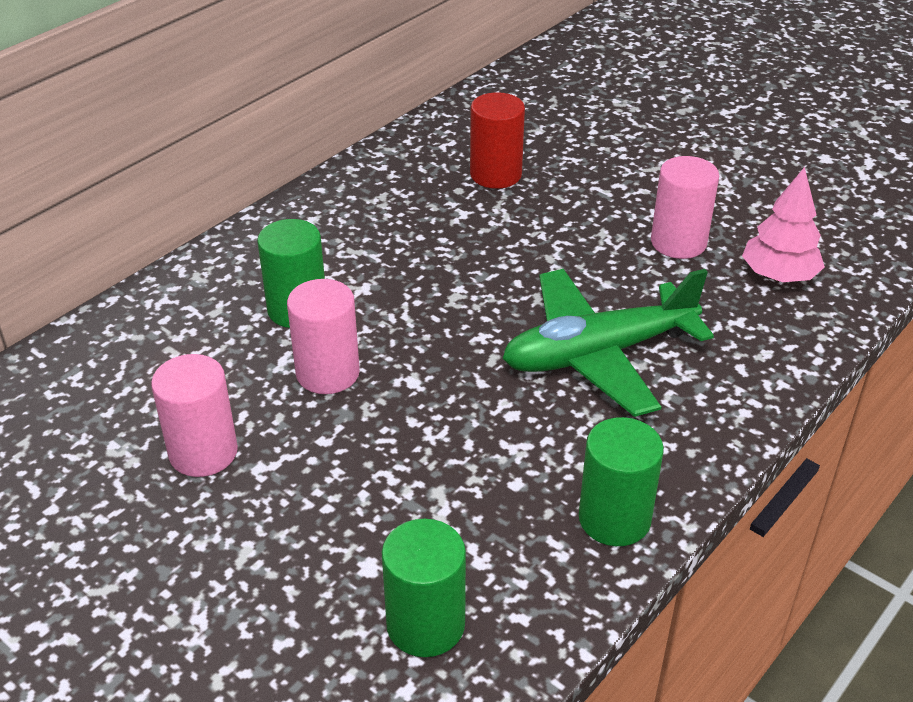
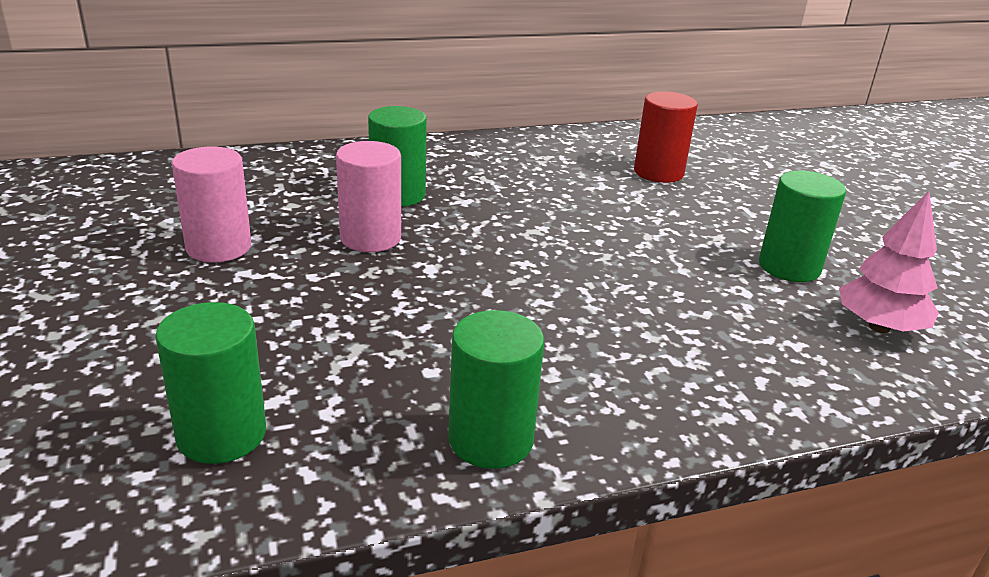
camera: 30 degrees right, 10 degrees down
(598, 354) = (619, 313): green plane -> none
(678, 242) = (789, 267): pink cylinder -> green cylinder

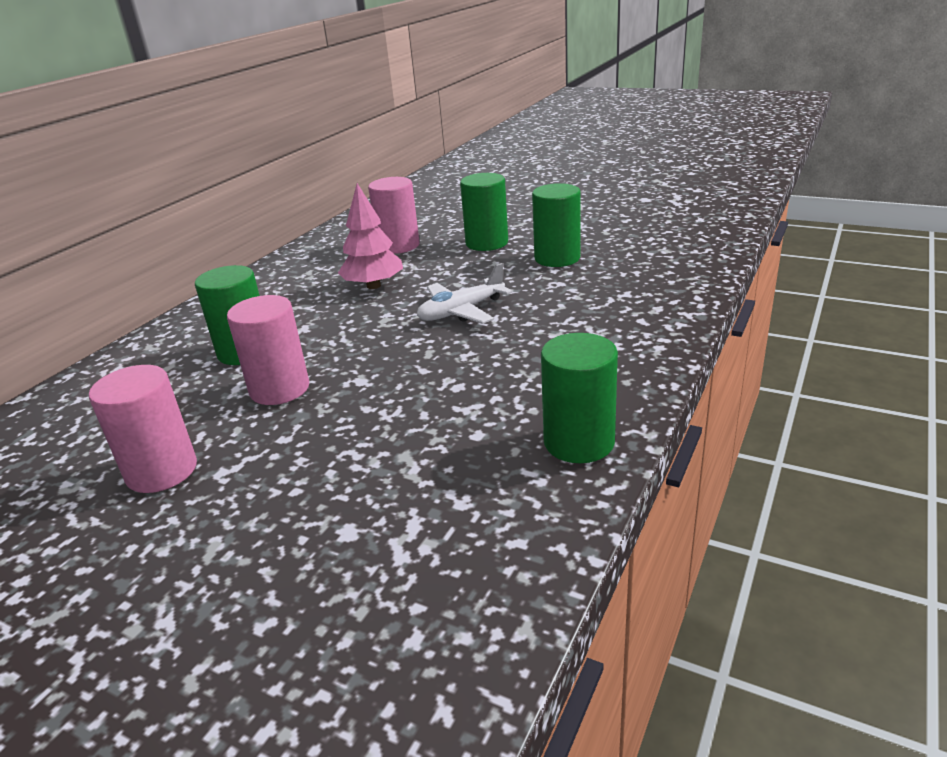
camera: 40 degrees left, 0 degrees up
(221, 434) = (420, 570): green cylinder -> green cylinder (487, 243)
(605, 262) = (461, 311): none -> white plane
(658, 173) = (398, 246): red cylinder -> pink cylinder
(879, 327) = (644, 263): pink tree -> pink tree (374, 286)

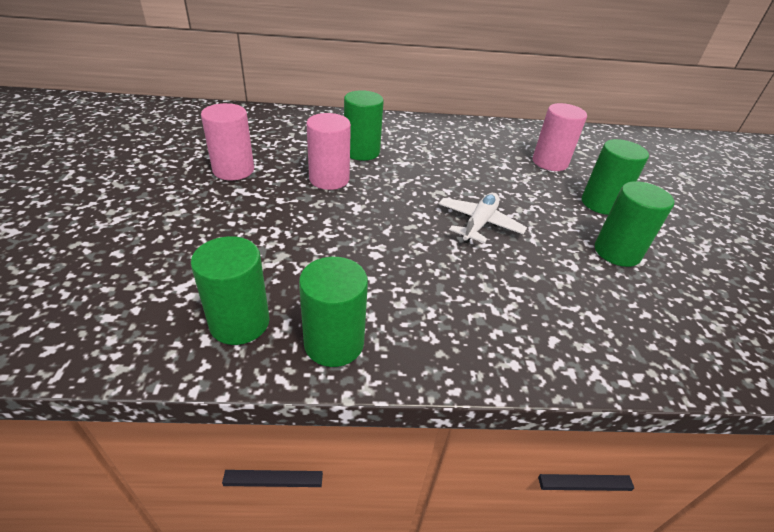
camera: 55 degrees right, 10 degrees up
(374, 286) = (481, 171): pink tree -> none
(461, 311) = (479, 224): white plane -> white plane turned 90 degrees clockwise
(505, 508) = (239, 322): none -> green cylinder

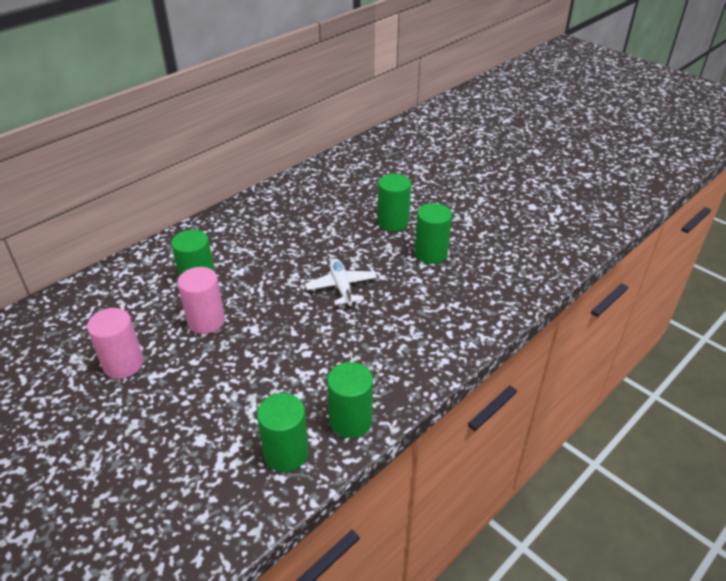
camera: 40 degrees left, 0 degrees up
(549, 162) = (333, 207): pink cylinder -> none

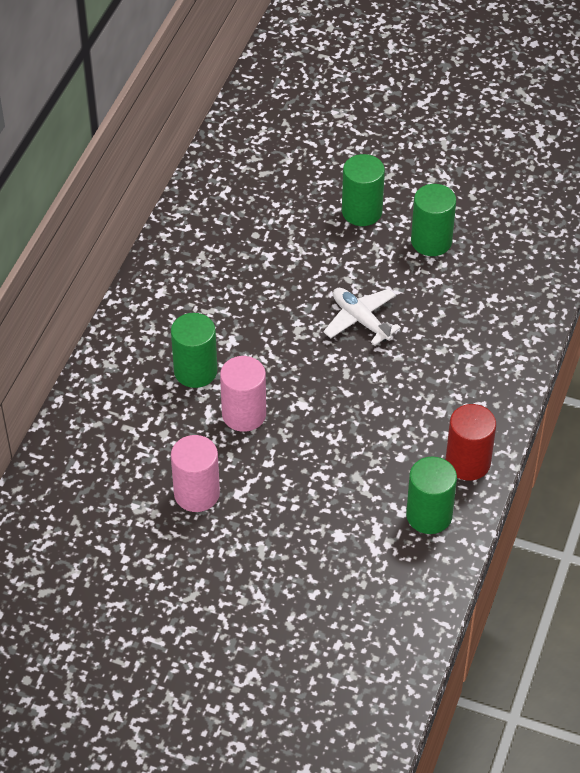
camera: 25 degrees left, 10 degrees up
(350, 421) = (467, 462): green cylinder -> red cylinder

